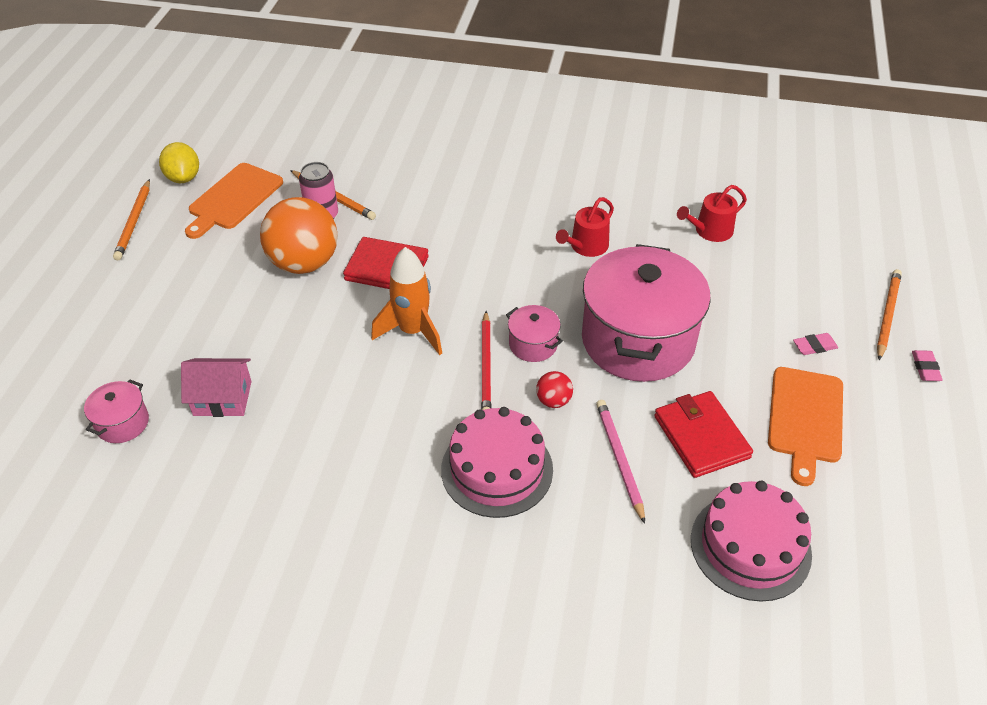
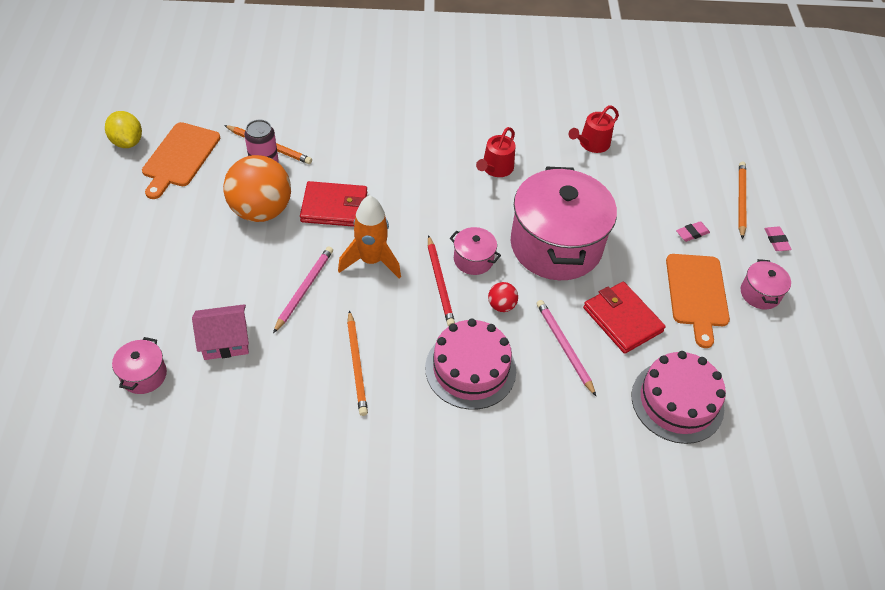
camera: 15 degrees left, 5 degrees up
(134, 222) = (94, 189): orange pencil -> orange pencil (357, 365)
(327, 353) = (304, 289): none -> pink pencil
(890, 429) = (760, 293): none -> pink pot

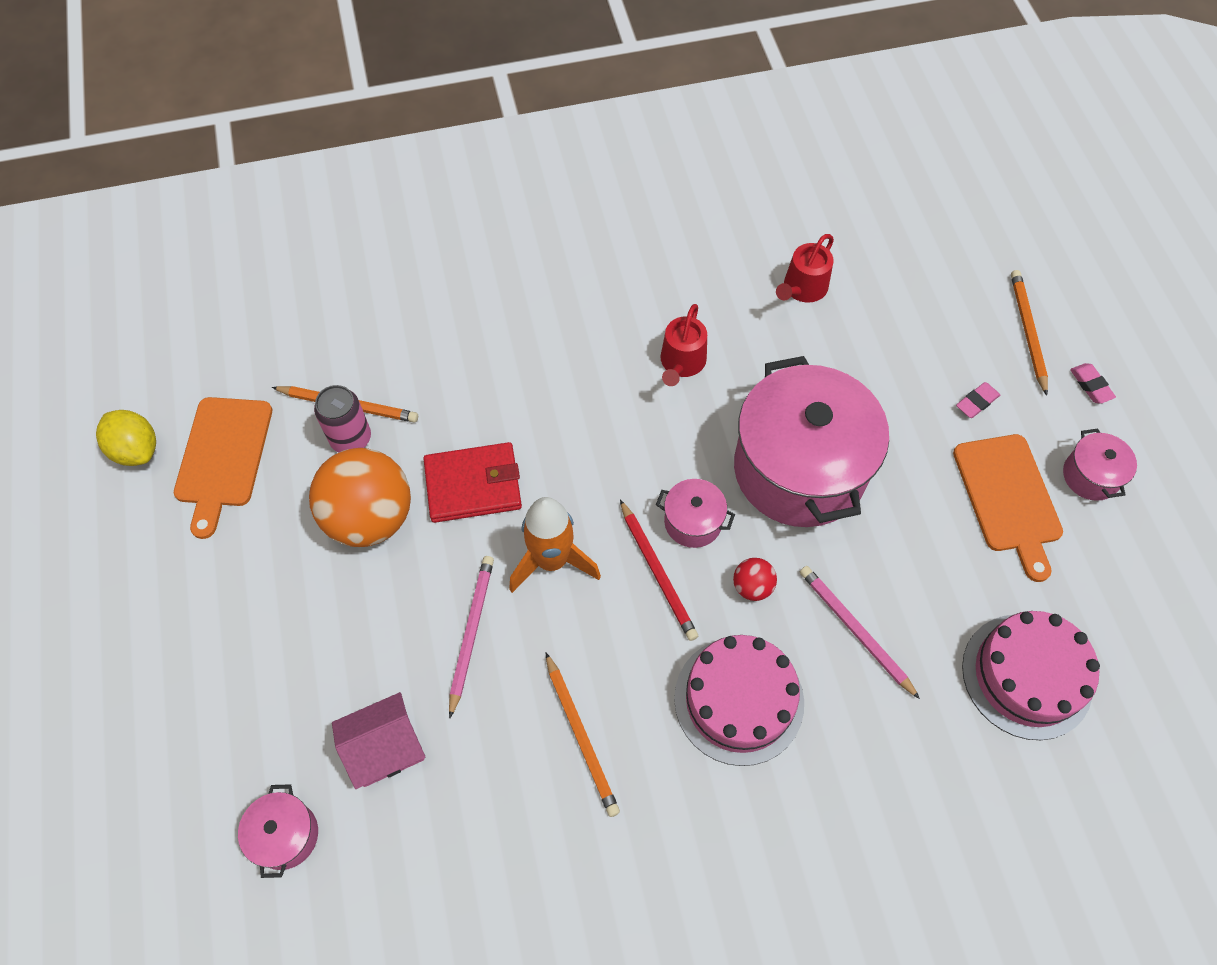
camera: 10 degrees left, 10 degrees up
(622, 319) = (921, 566): red wallet -> none

